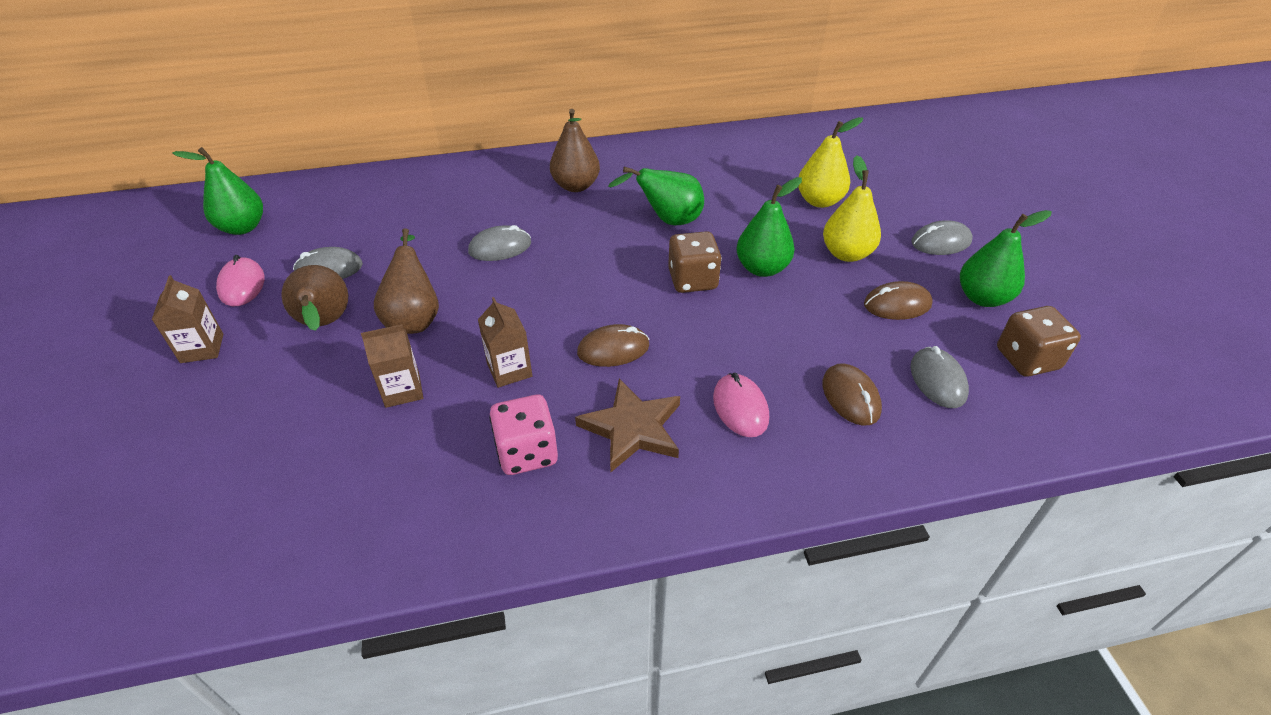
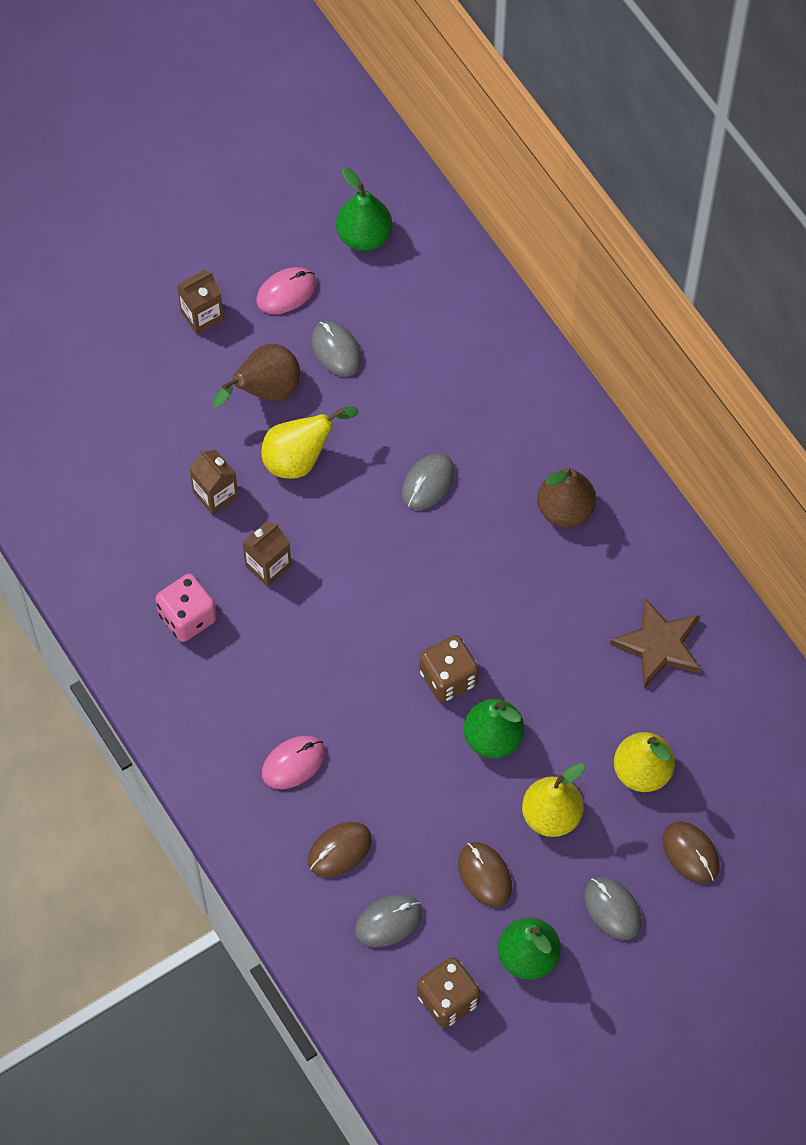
camera: 70 degrees right, 20 degrees up
(414, 318) = (300, 458): brown pear -> yellow pear
(500, 247) = (428, 483): grey mouse -> grey mouse turned 75 degrees clockwise
(613, 349) = (324, 639): brown mouse -> brown mouse (690, 853)
(632, 428) = (240, 686): brown star -> brown star (659, 645)
(667, 220) = (538, 624): green pear -> none

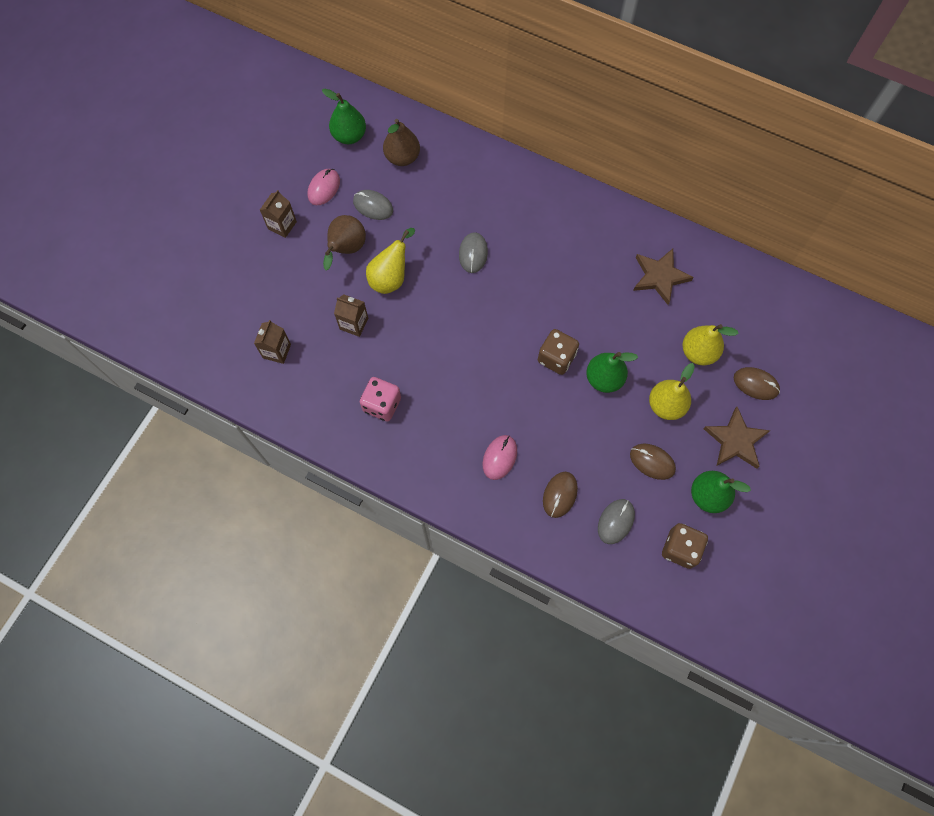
camera: 30 degrees left, 5 degrees up
(268, 566) = (411, 349): brown carton -> brown carton (277, 351)
(565, 510) = (559, 229): brown pear -> brown pear (402, 157)
(612, 909) = (735, 440): grey mouse -> brown star

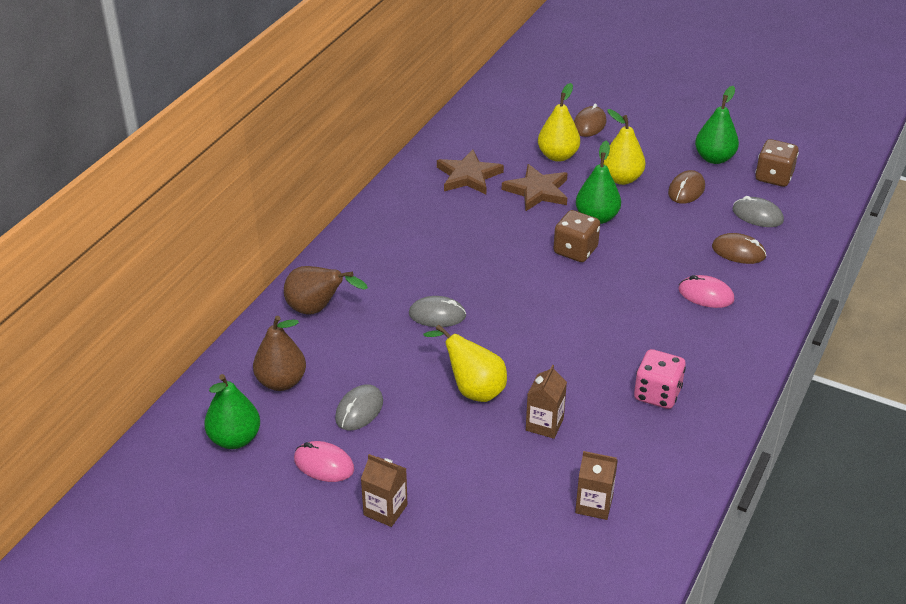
camera: 90 degrees left, 30 degrees down
(346, 249) = (429, 436): brown pear -> brown pear (317, 309)
(735, 440) = (652, 139): brown star -> brown star (537, 191)

